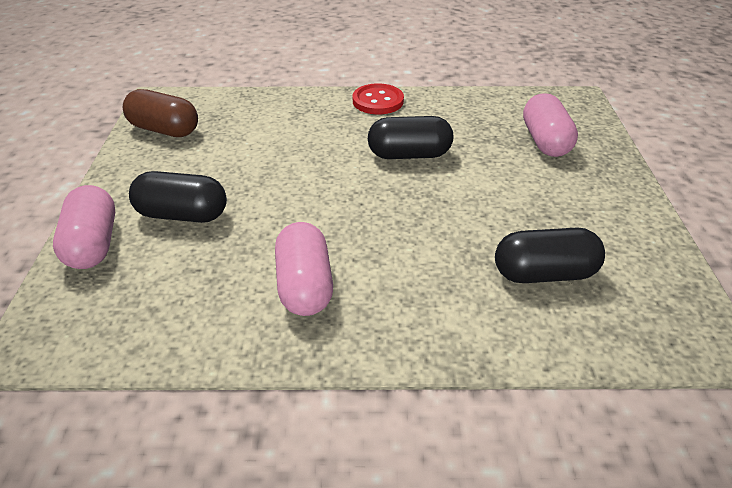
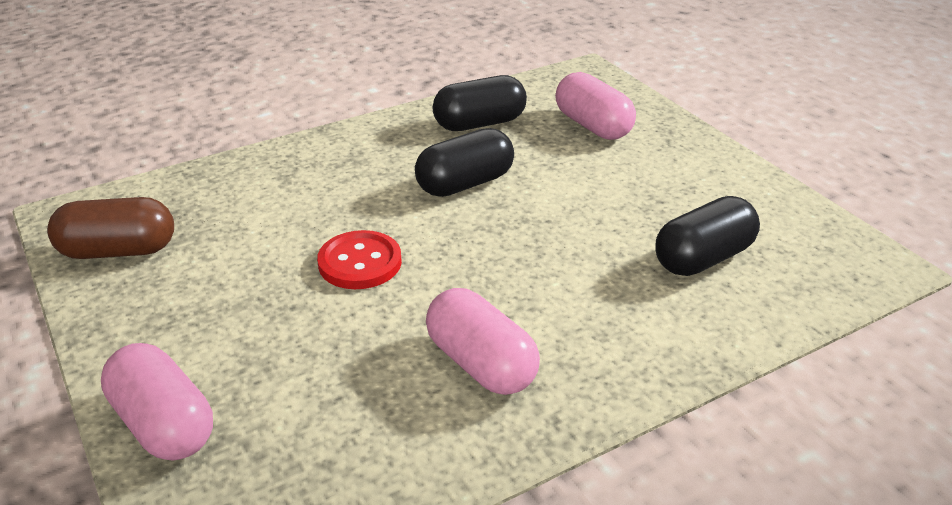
camera: 30 degrees left, 5 degrees down
(182, 215) = (253, 344): black capsule -> black capsule (479, 123)
(378, 101) = (372, 133): red button -> red button (360, 262)

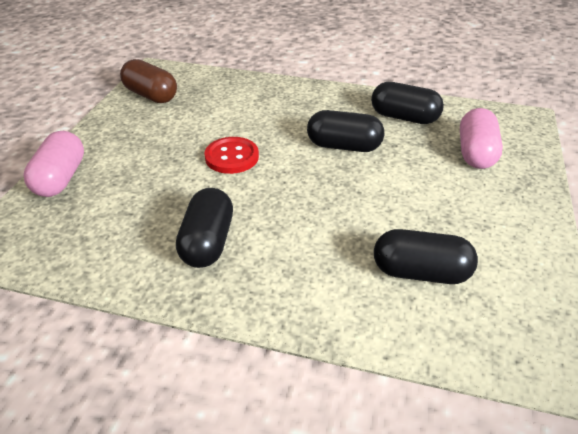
camera: 45 degrees right, 5 degrees up
(481, 364) = (207, 242): pink capsule -> black capsule

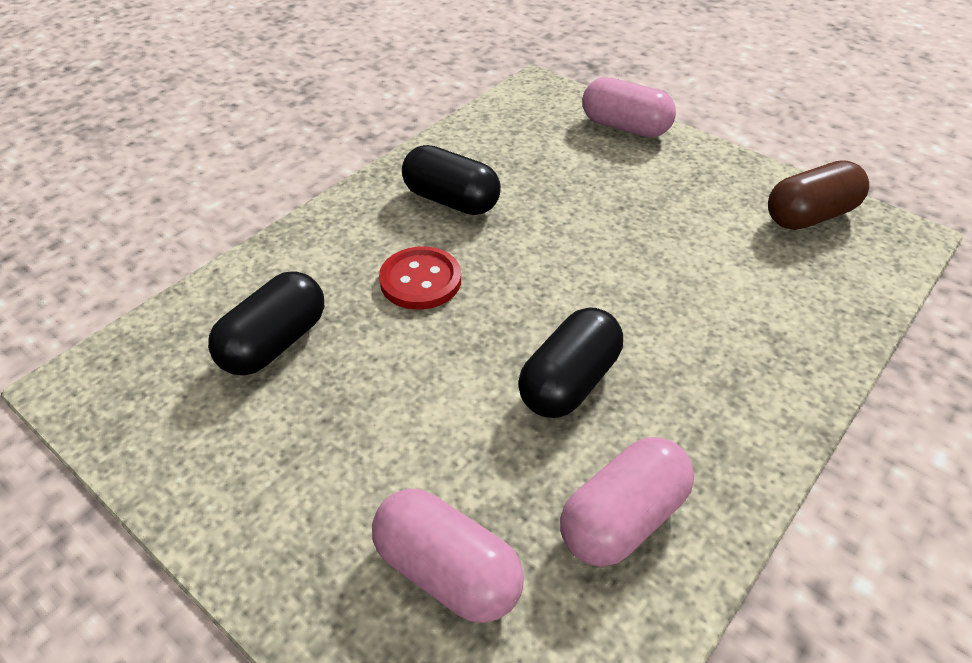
camera: 115 degrees right, 5 degrees up
(232, 157) = (602, 255): red button -> red button (420, 280)
(404, 117) = (622, 518): black capsule -> pink capsule

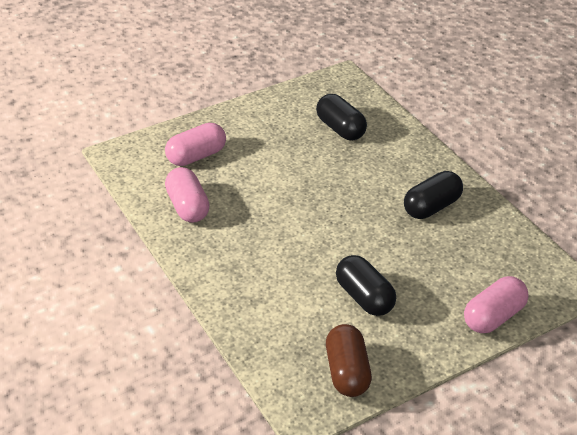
camera: 110 degrees right, 5 degrees down
(420, 280) = (363, 181): red button -> none
(569, 382) = (266, 213): black capsule -> black capsule (364, 297)

